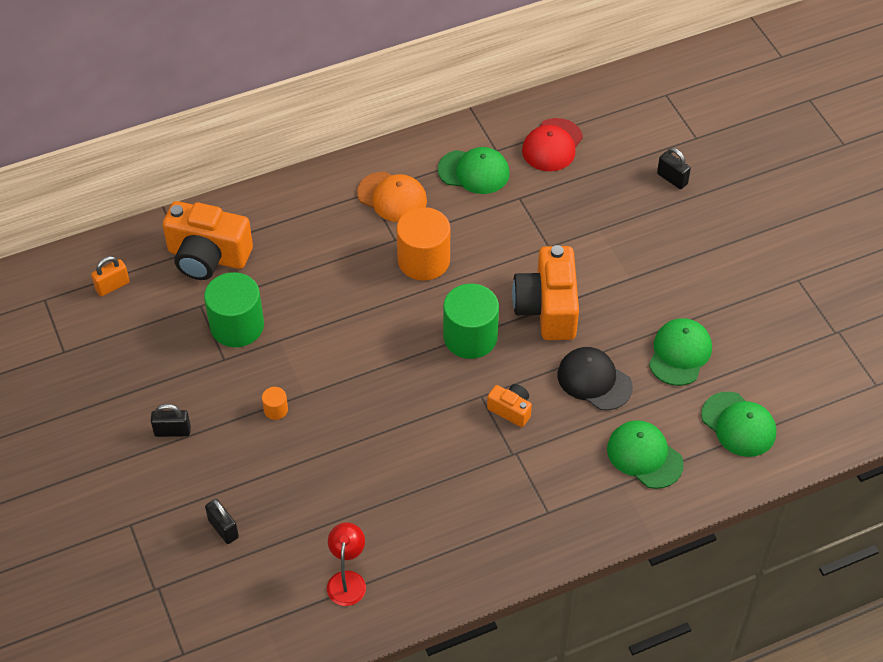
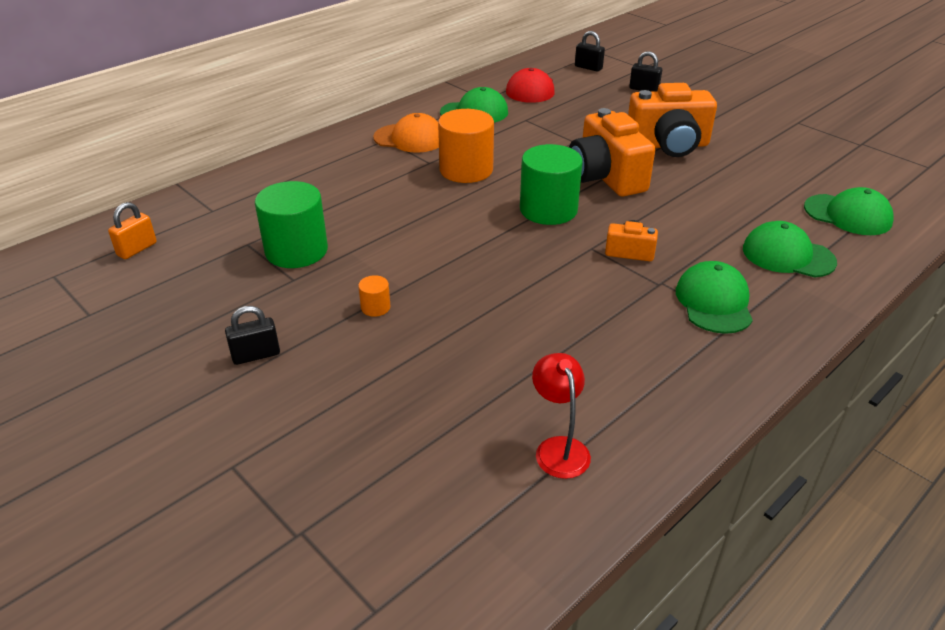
camera: 20 degrees left, 15 degrees down
(208, 256) = (240, 208): orange camera -> orange camera (668, 145)
(223, 529) = (366, 436): black padlock -> black padlock (588, 67)
(594, 380) = (690, 214): black cap -> none
(680, 353) = (749, 181): green cap -> green cap (714, 302)

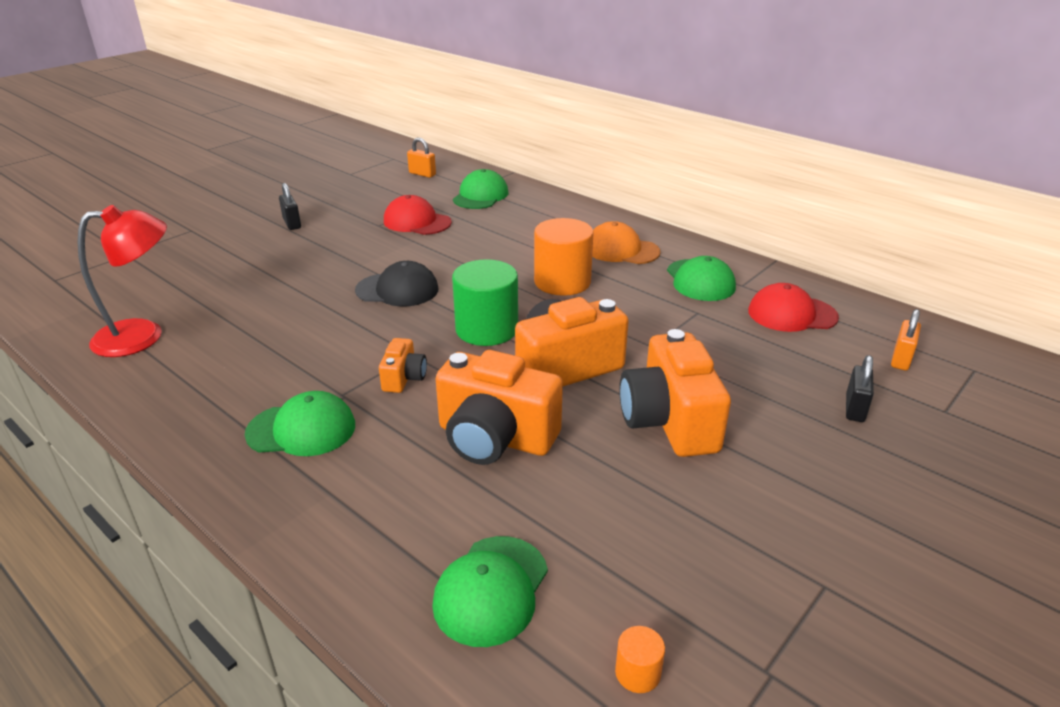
camera: 85 degrees right, 5 degrees down
(296, 251) = (417, 222): green cylinder -> red cap
(375, 307) = (336, 257): orange cylinder -> orange cylinder (637, 673)
(410, 138) = (621, 250): orange cap -> orange cap turned 105 degrees clockwise
(467, 259) = (397, 290): none -> black cap
(558, 448) = (143, 336): red lamp -> red lamp, size x1.59
(588, 67) = (901, 359): black padlock -> orange padlock
(702, 210) = (495, 438): none -> orange camera
(787, 255) = (385, 502): green cap -> green cap (480, 196)

